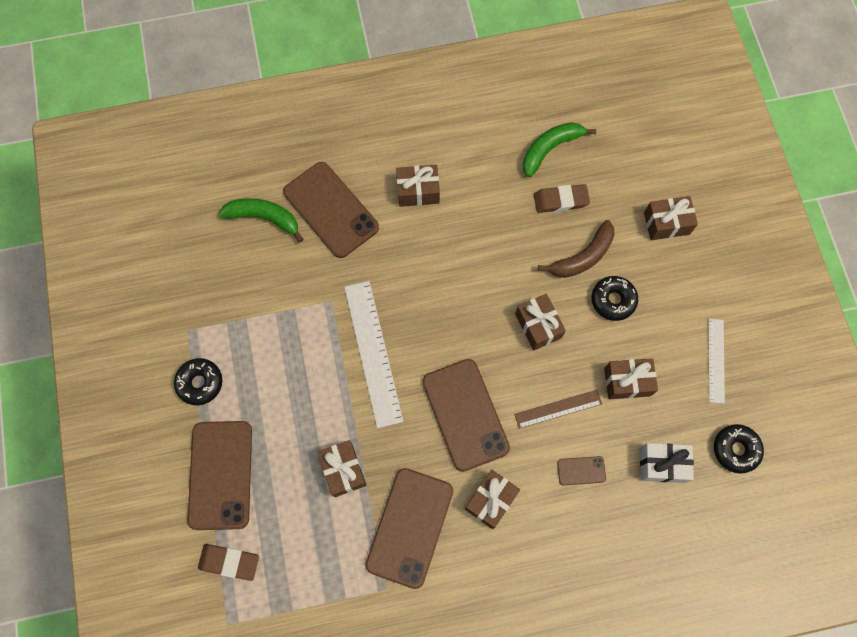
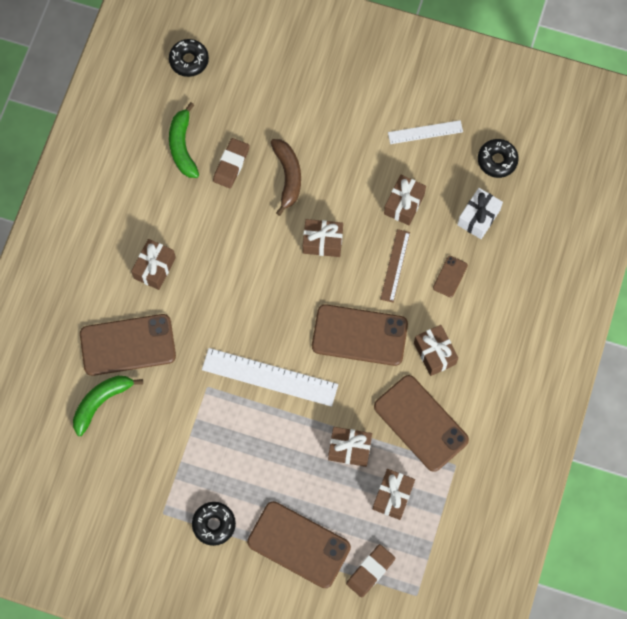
camera: 60 degrees left, 0 degrees up
(613, 300) = (336, 175): black donut -> black donut (189, 60)
(666, 223) = (299, 99): brown gift -> brown gift (393, 496)
(716, 360) = (425, 132): white ruler -> white ruler turned 45 degrees counterclockwise

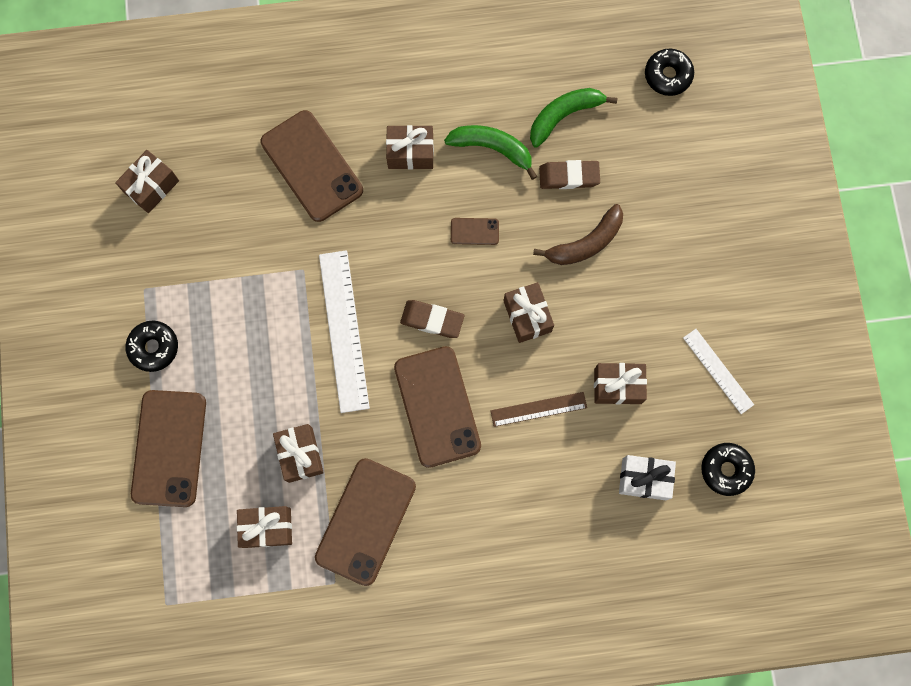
camera: 65 degrees right, 5 degrees up
(101, 402) = (237, 169): green banana -> green banana (492, 148)
(370, 571) = (172, 540): brown eraser -> brown eraser (432, 320)
(434, 353) = (455, 500): brown gift -> brown gift (151, 186)
(450, 276) = (555, 477): brown phone -> brown phone (474, 231)

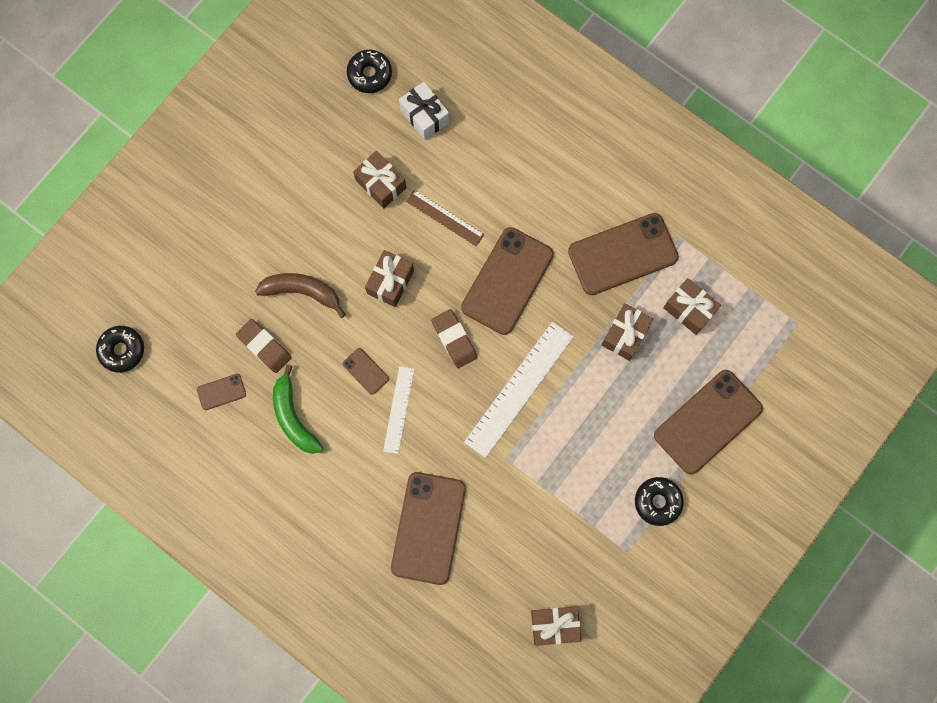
camera: 135 degrees left, 0 degrees up
(410, 153) = (351, 469): brown gift -> none
(564, 116) = (221, 392): green banana -> brown phone
(718, 371) = (309, 133): white ruler -> white ruler (399, 410)

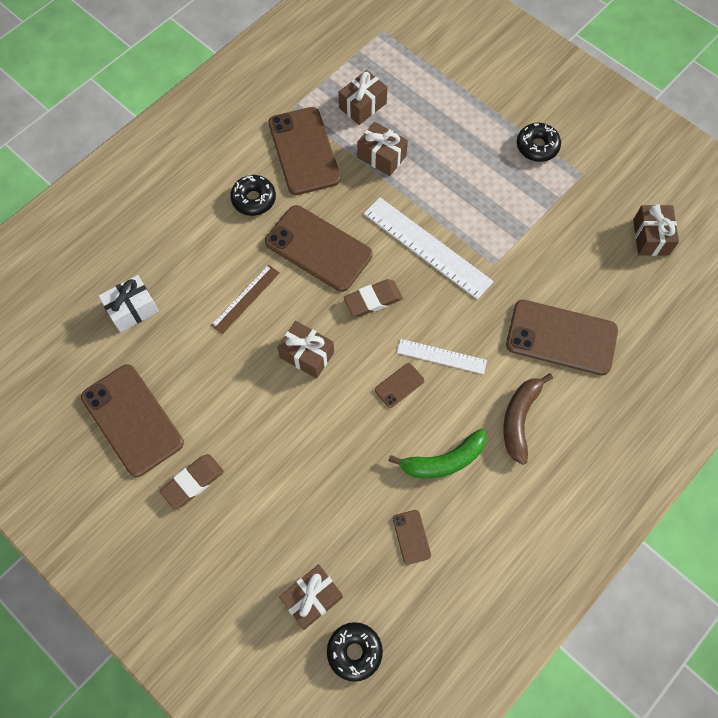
camera: 85 degrees left, 10 degrees down
(264, 347) = (364, 487): brown eraser -> brown eraser (193, 482)
(302, 292) = (307, 443): brown banana -> brown banana (519, 419)
(369, 74) = (74, 359): black donut -> black donut (254, 199)
(381, 184) = (199, 357): brown gift -> brown gift (312, 598)
(708, 422) = (466, 102): brown phone -> brown phone (132, 420)

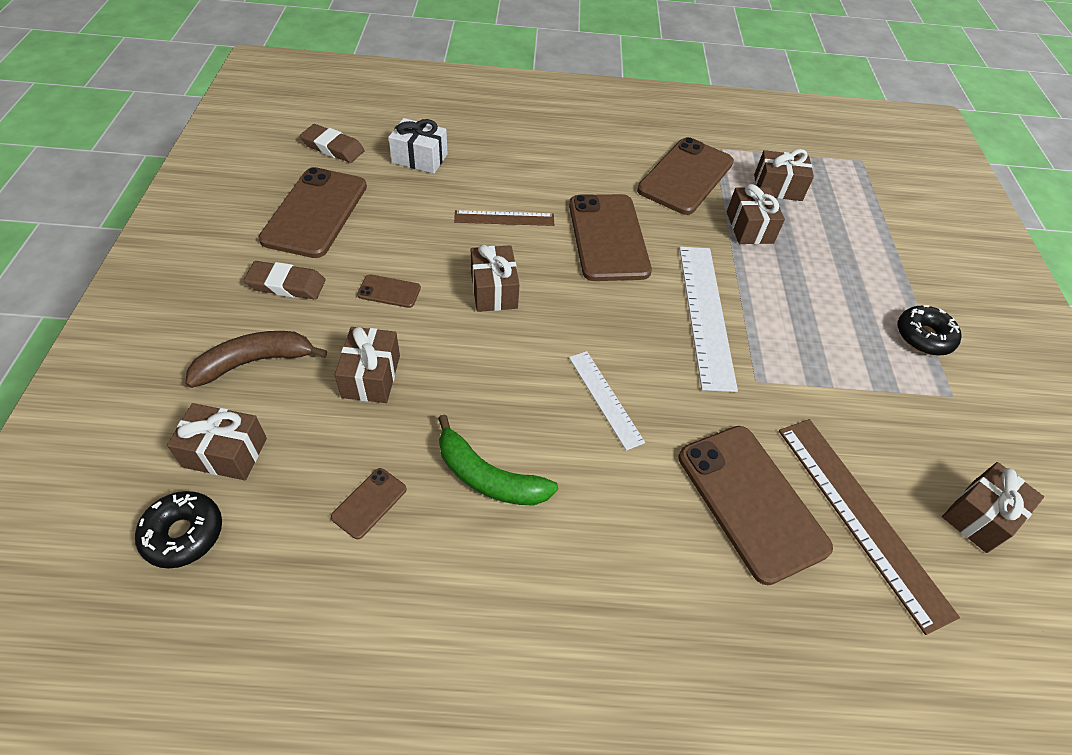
camera: 45 degrees right, 15 degrees down
(254, 199) = (602, 172): black donut -> none
(319, 478) = (371, 376): none -> brown gift
(373, 300) = (603, 306): brown eraser -> brown eraser (333, 147)
(399, 385) = (536, 382): brown phone -> brown phone (389, 291)
(519, 419) = (610, 523): brown banana -> brown banana (255, 362)
(609, 293) = (860, 517): none -> brown ruler

